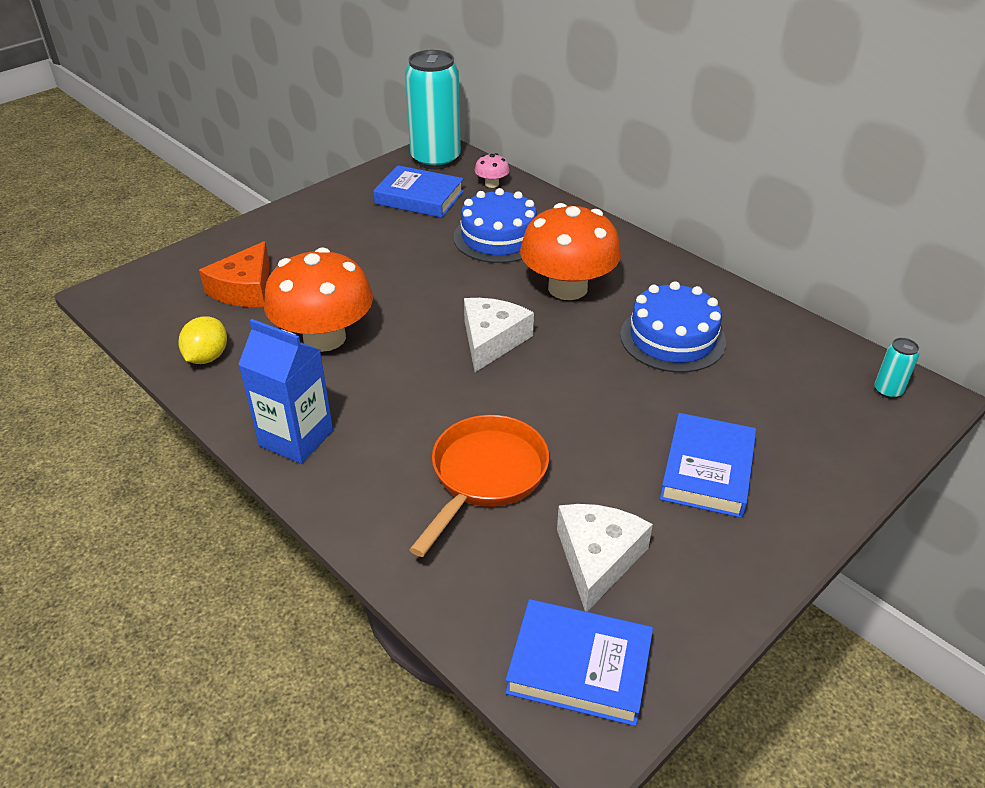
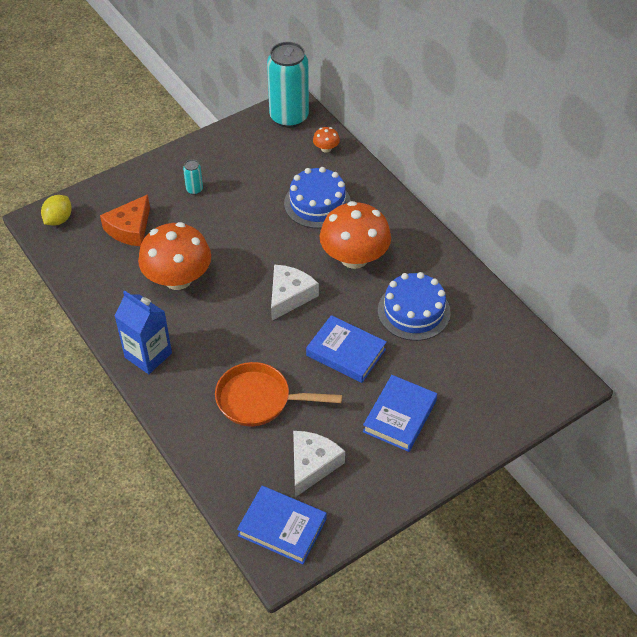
camera: 10 degrees right, 10 degrees up
(207, 357) = (99, 284): yellow lemon -> yellow lemon (58, 219)
(419, 197) = (268, 156): blue book -> blue book (346, 352)
(485, 476) = (259, 400): orange pan -> orange pan turned 120 degrees counterclockwise
(492, 184) = (326, 148): pink mushroom -> orange mushroom
(887, 391) = (544, 374): turquoise can -> turquoise can (194, 189)

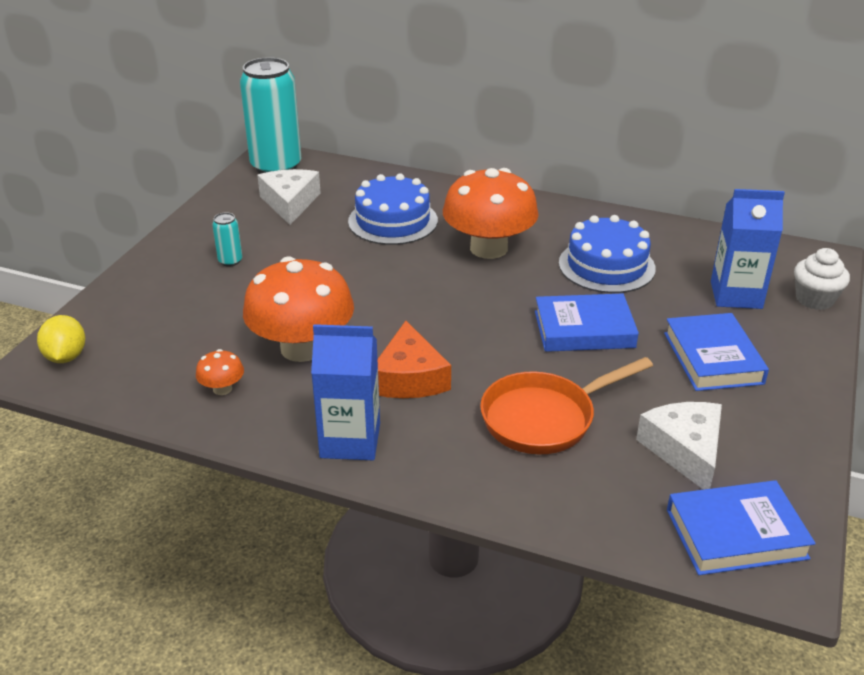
camera: 35 degrees left, 15 degrees down
(130, 228) = (183, 326): orange cheese -> orange cheese (409, 378)
(289, 296) = (459, 308): white cheese -> white cheese (290, 203)
(326, 148) = (348, 176): orange mushroom -> orange mushroom (222, 389)
(471, 379) = (736, 295): none -> blue carton
(520, 411) = (814, 299): none -> white cupcake

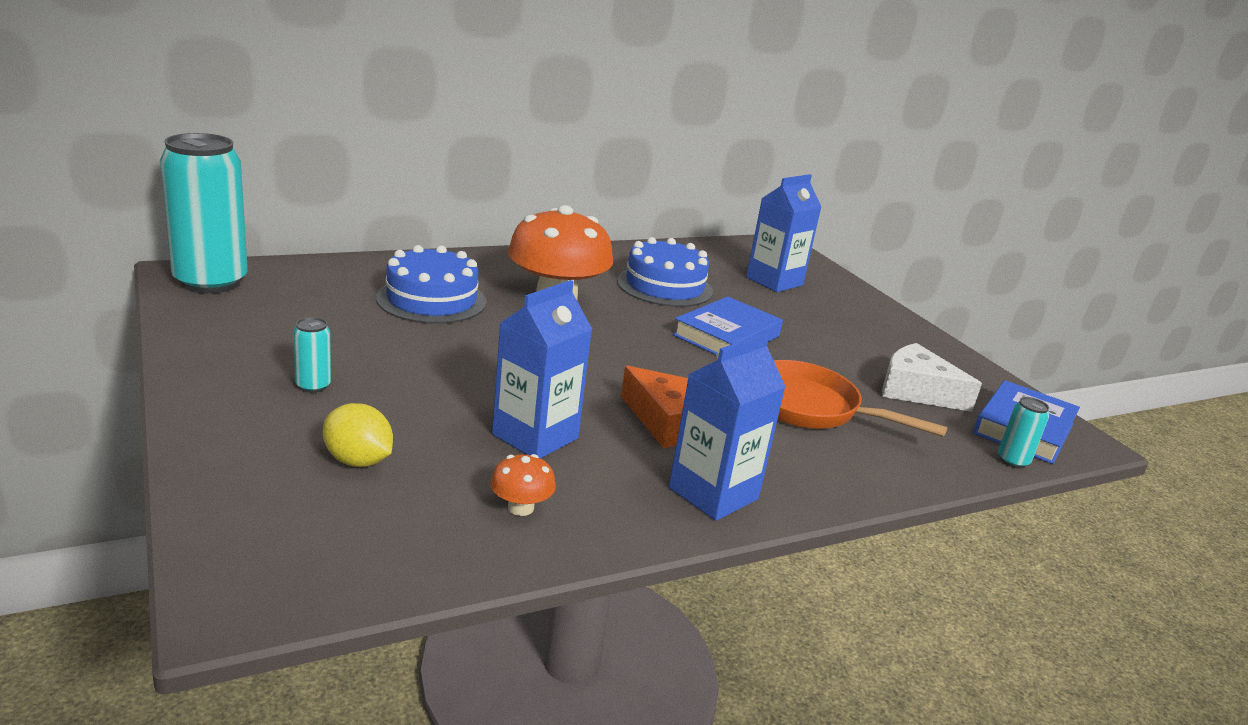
camera: 50 degrees left, 10 degrees down
(66, 357) = (263, 565): yellow lemon -> yellow lemon (358, 461)
(290, 203) = (289, 312): white cheese -> none
(302, 348) = (535, 436): orange mushroom -> blue carton
(545, 418) = (810, 408): orange pan -> orange pan turned 105 degrees clockwise
(658, 550) = (1012, 461): none -> turquoise can
(712, 358) = (830, 326): blue book -> none
(814, 299) = (818, 270): white cupcake -> none

